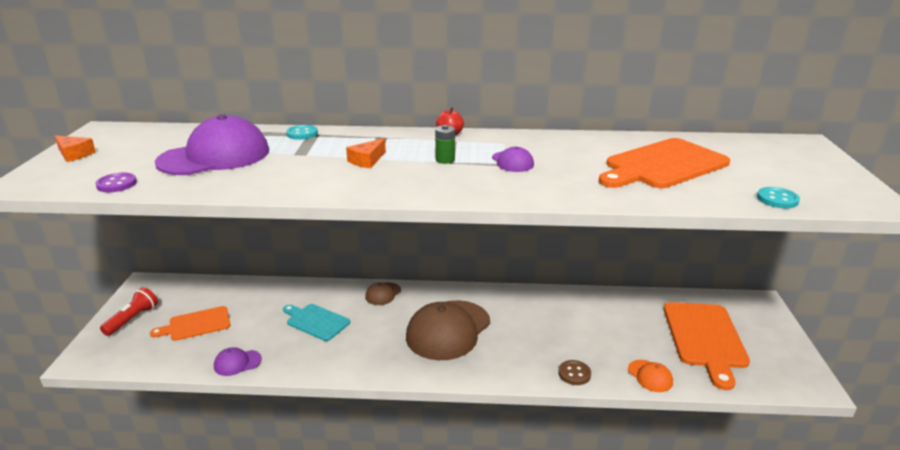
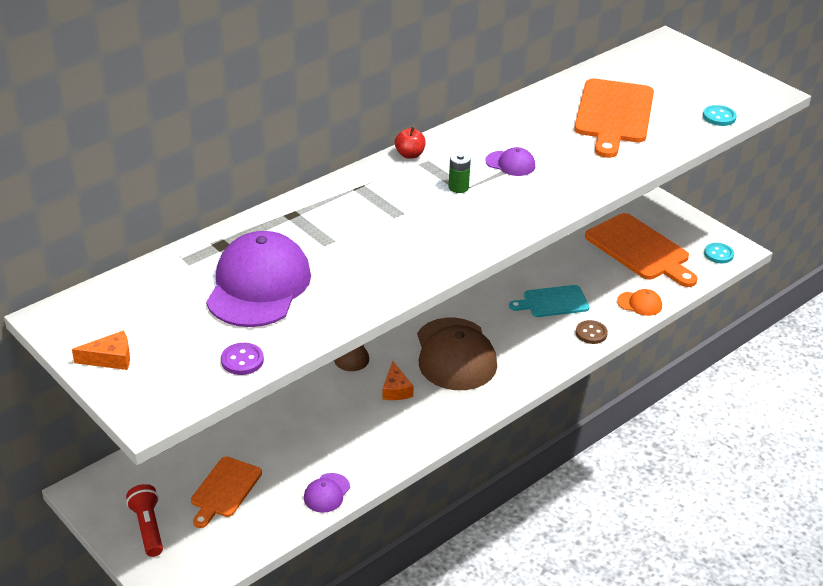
camera: 45 degrees left, 10 degrees up
(302, 134) = (279, 218): turquoise button -> turquoise button (718, 254)
(316, 321) = (333, 416): turquoise cutting board -> turquoise cutting board (552, 302)
(367, 160) = (399, 220): orange cheese -> orange cheese (396, 389)

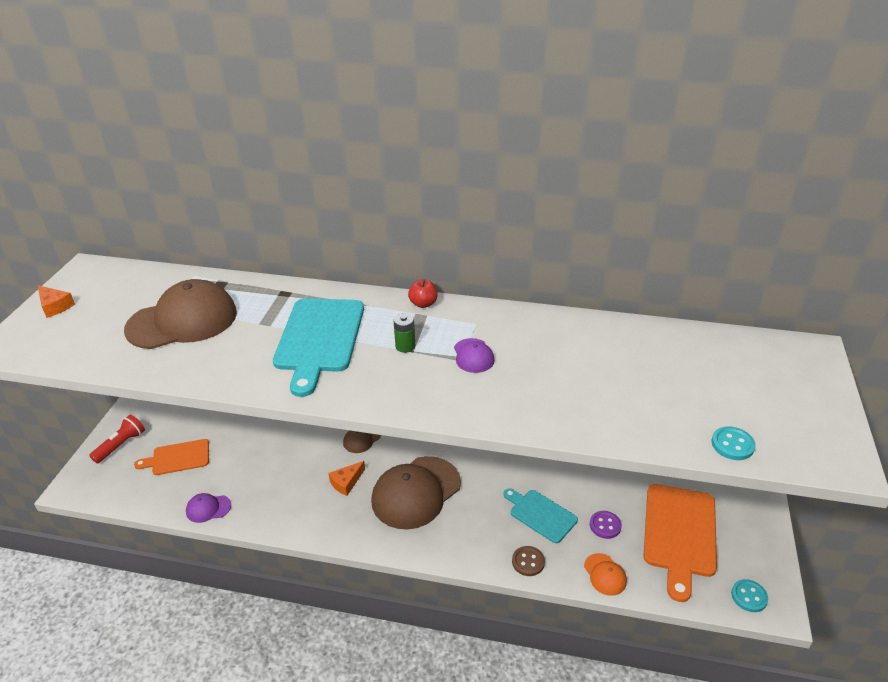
camera: 55 degrees right, 0 degrees up
(242, 360) = (85, 356): purple button -> purple button (605, 525)
(258, 286) = (182, 321): purple cap -> brown cap
(392, 223) = (319, 339): none -> turquoise cutting board
(613, 115) = (632, 376): orange cutting board -> none

